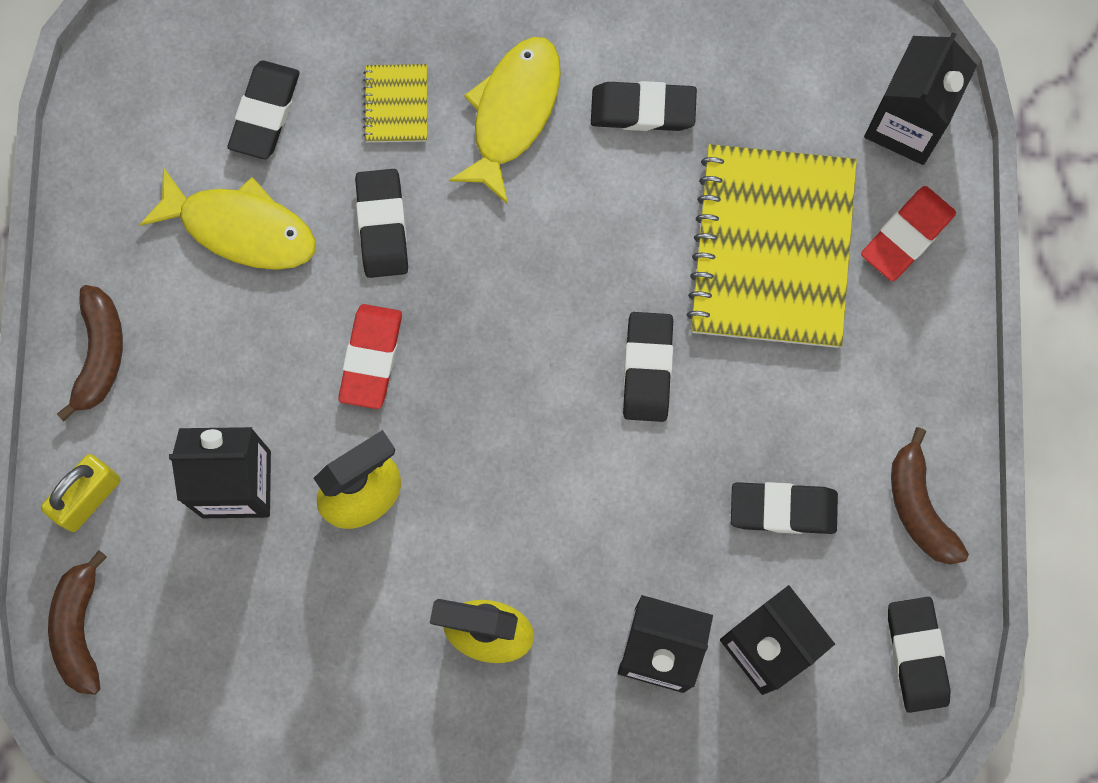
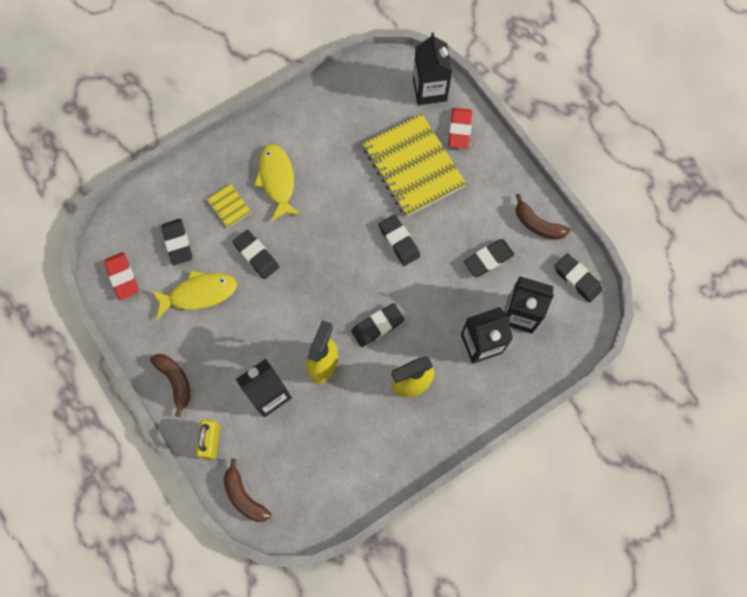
camera: 35 degrees left, 5 degrees down
(371, 358) = (288, 309): red eraser -> red eraser (122, 277)
(643, 109) = (327, 147): black eraser -> black eraser (377, 326)

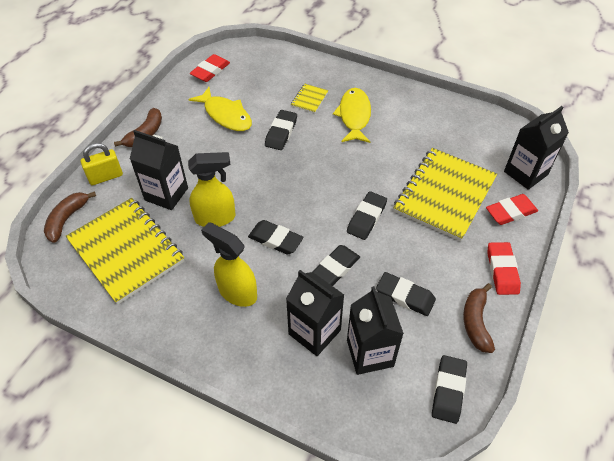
camera: 60 degrees right, 20 degrees down
(177, 243) = (258, 86): black eraser -> black eraser (335, 268)
(277, 180) = (354, 116): yellow fish -> yellow fish turned 45 degrees counterclockwise
(315, 456) = (126, 251): none -> yellow notebook
(507, 175) = (502, 270): none -> red eraser

